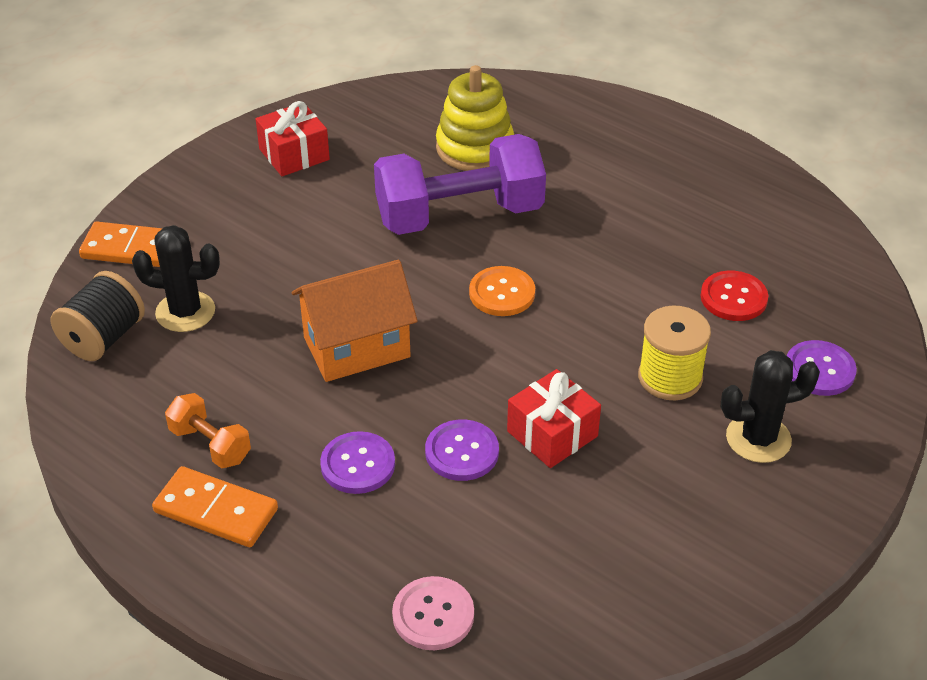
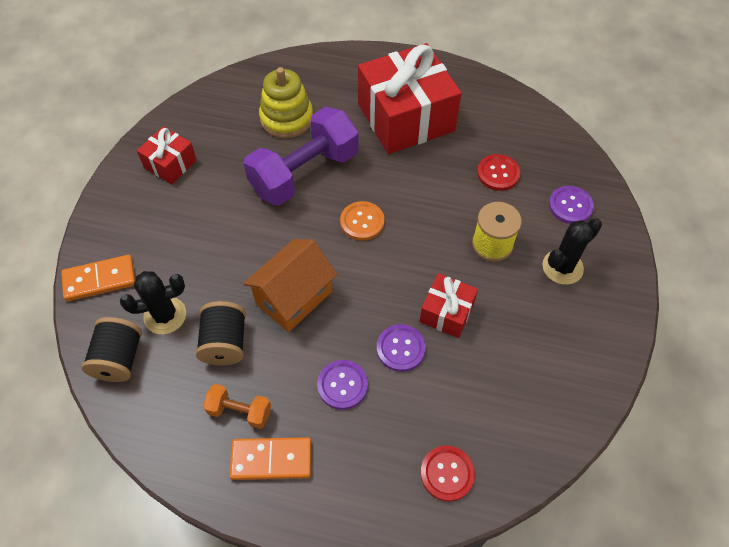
camera: 25 degrees left, 15 degrees up
(239, 366) = (225, 343): none -> black spool
(433, 615) = (447, 473): pink button -> red button
(640, 194) = (406, 117): none -> red gift

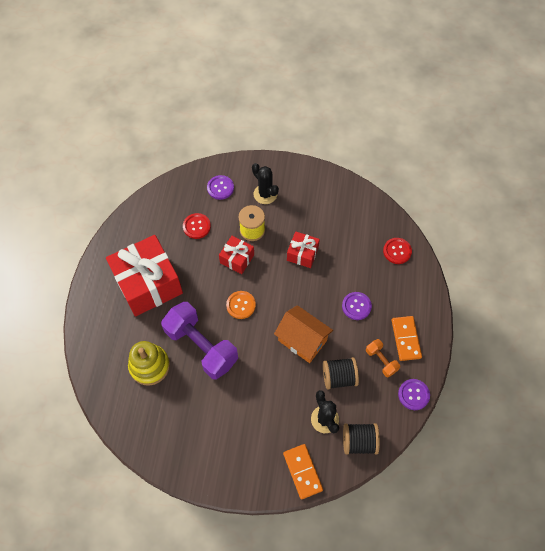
camera: 95 degrees left, 5 degrees up
(170, 164) = (197, 445): red gift -> red gift (237, 259)
(240, 411) = (381, 360): orange dumbbell -> orange dumbbell turned 45 degrees counterclockwise
(400, 348) = (329, 277): purple button -> purple button (413, 394)

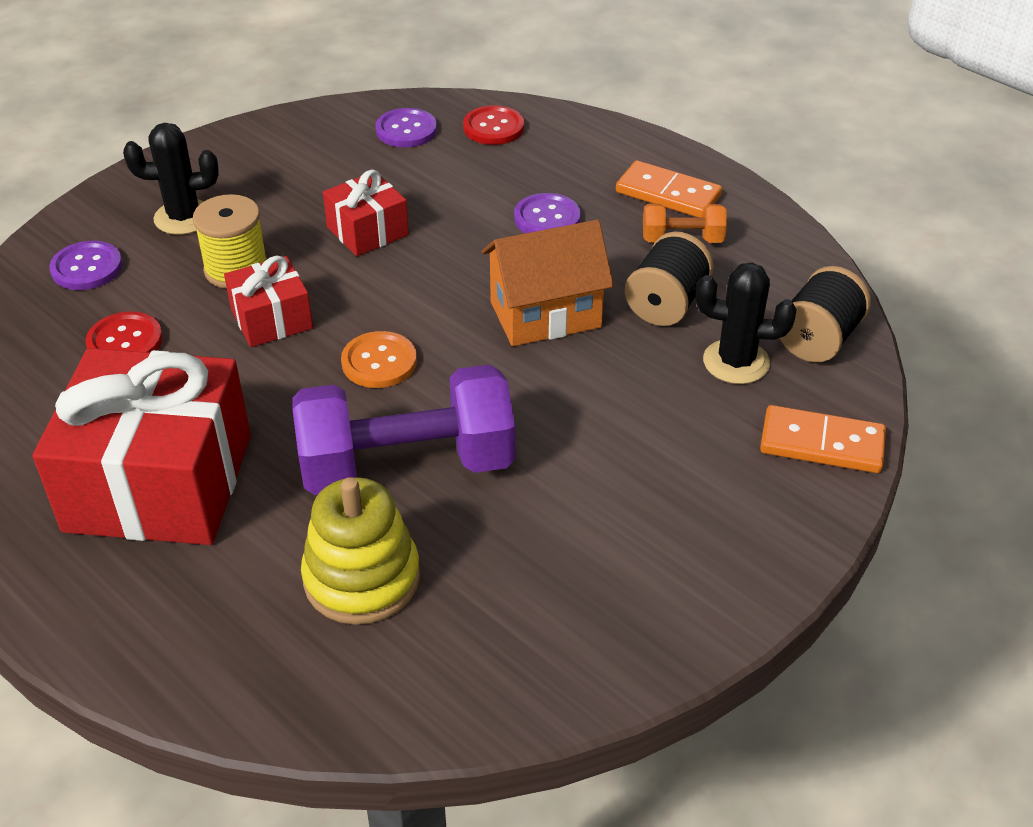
camera: 55 degrees left, 20 degrees down
(413, 394) = (781, 234): purple button -> purple button (406, 130)

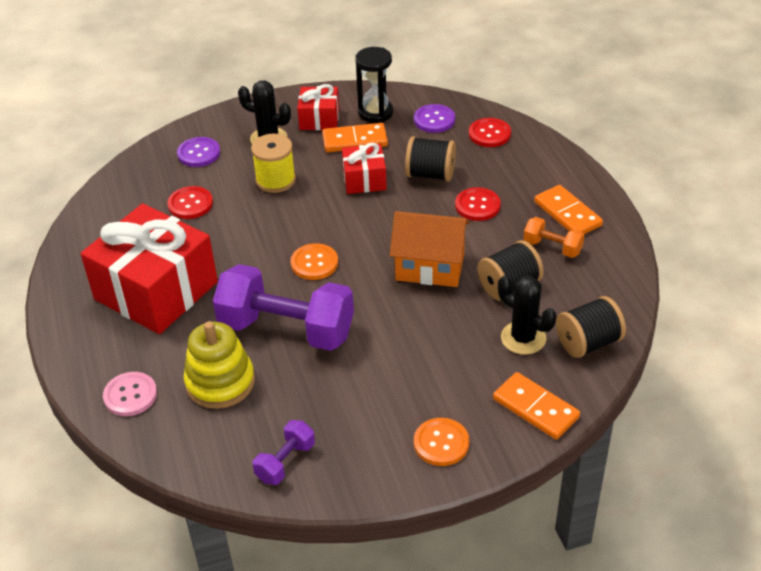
camera: 30 degrees right, 0 degrees up
(230, 655) = (130, 395): none -> pink button
(271, 319) = (274, 217): red gift -> red gift (319, 119)
(315, 185) = (355, 140): none -> orange domino
(317, 142) = (375, 112): none -> black hourglass
(454, 198) = (430, 174): none -> black spool
(547, 218) = (477, 205): purple button -> red button
(547, 653) = (285, 462): none -> purple dumbbell
(741, 537) = (441, 443): none -> orange button

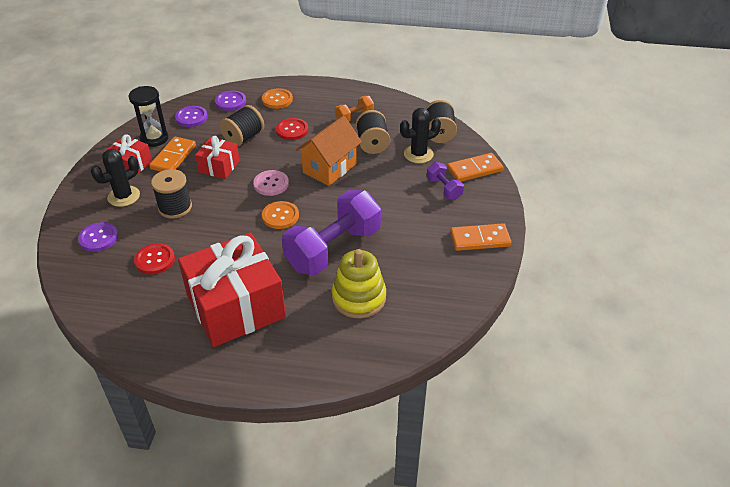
camera: 65 degrees left, 0 degrees up
(130, 395) = (336, 351): pink button -> pink button (271, 184)
(275, 180) = (175, 207): yellow spool -> black spool
(285, 462) = (452, 286): purple dumbbell -> purple dumbbell (444, 189)
(441, 443) = (478, 214): orange button -> orange button (277, 99)
(489, 134) = (230, 102): red button -> purple button
(567, 214) = (331, 101): orange domino -> orange domino (480, 239)

